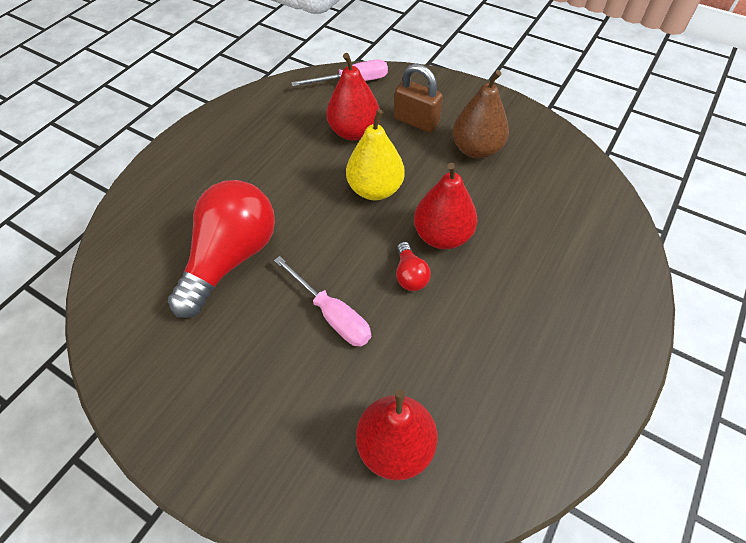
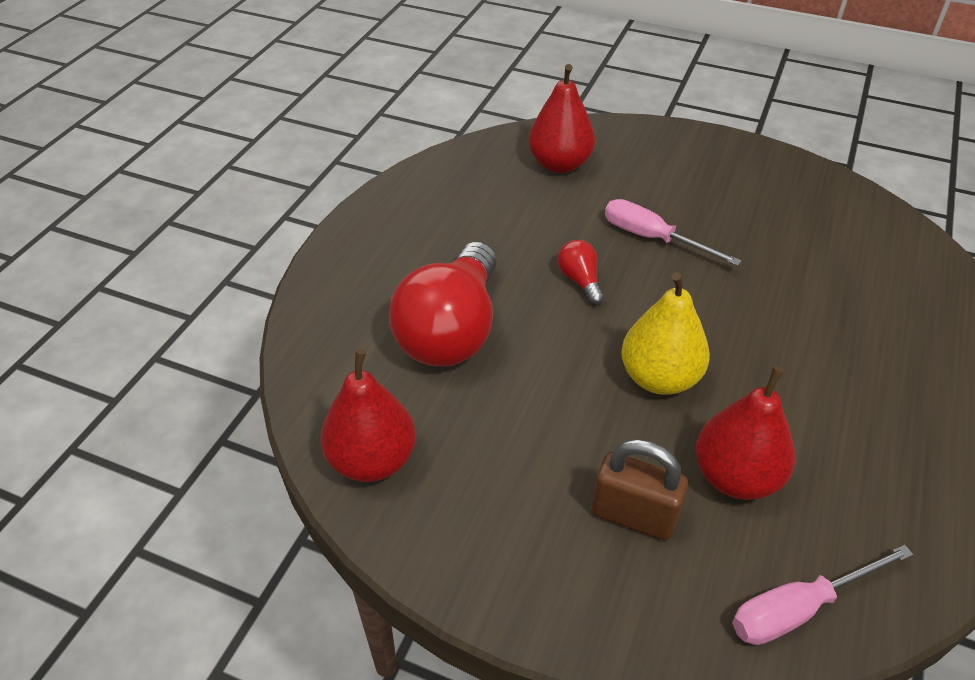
camera: 170 degrees right, 10 degrees down
(232, 258) = (795, 276): red light bulb -> red light bulb (451, 331)
(442, 236) = (550, 327): red pear -> red pear (372, 460)
(476, 149) = (517, 466): brown pear -> none

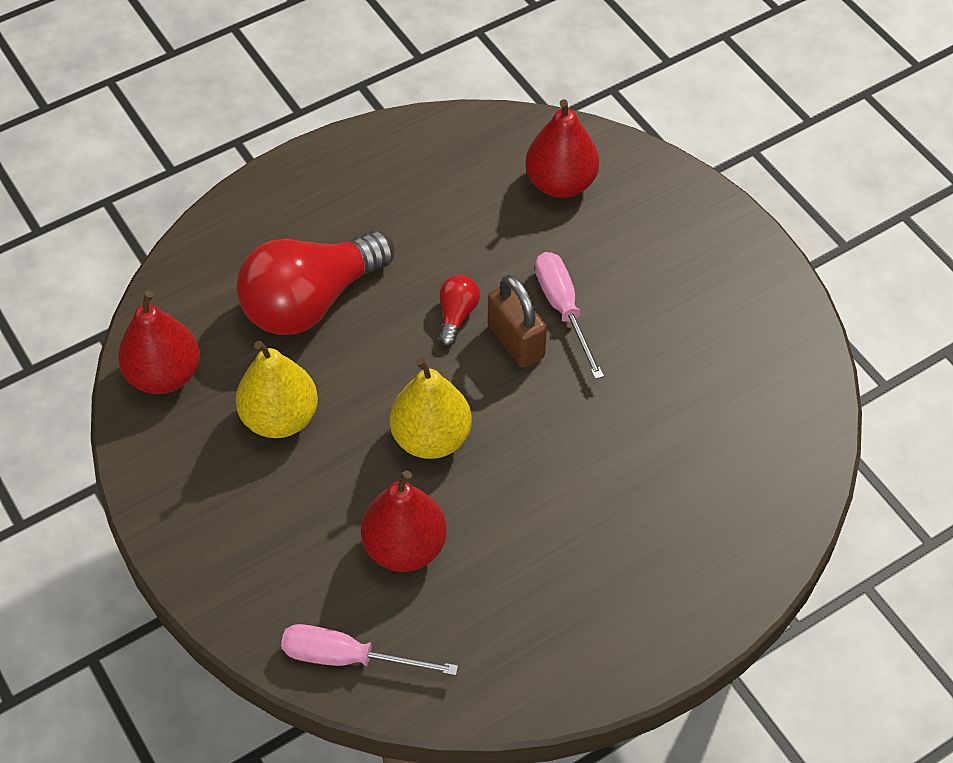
camera: 35 degrees right, 10 degrees up
(517, 435) = (280, 418): none -> yellow pear
(634, 515) = (303, 526): brown padlock -> brown padlock (516, 341)

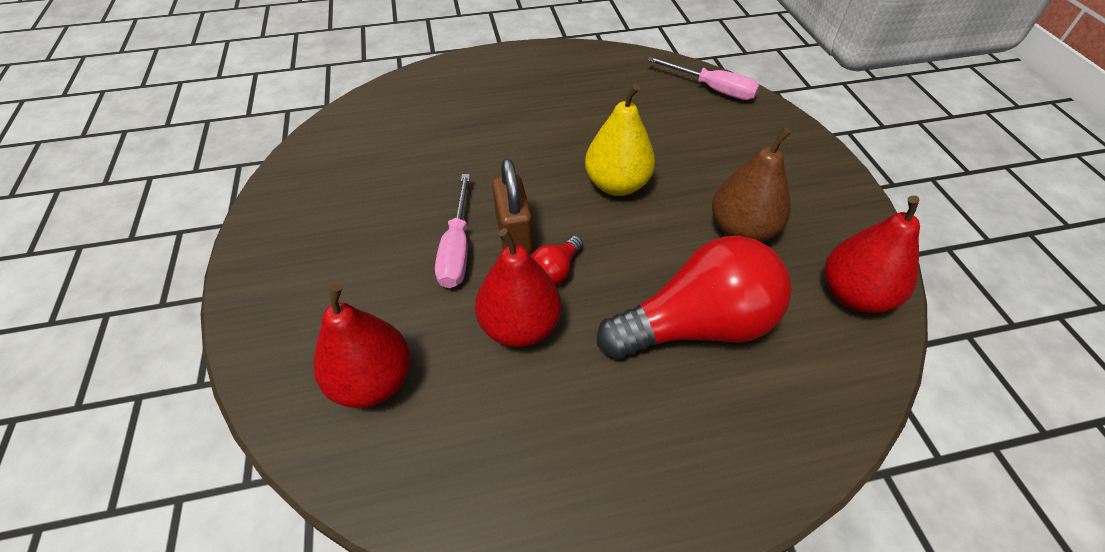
camera: 160 degrees left, 5 degrees down
(280, 418) = (742, 230): yellow pear -> brown pear
(405, 547) = (659, 129): red pear -> red pear (520, 326)

